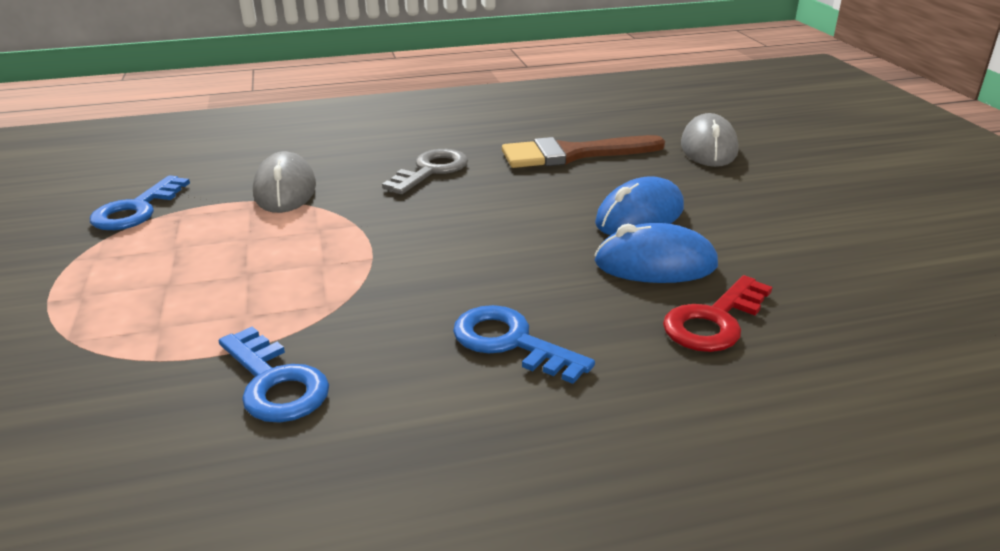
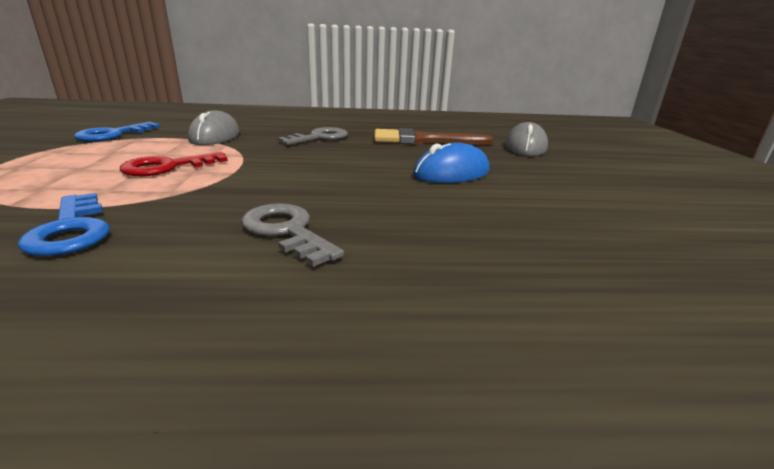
camera: 10 degrees right, 5 degrees down
(511, 342) = (286, 231): blue key -> grey key
(655, 264) = (446, 199): blue mouse -> none
(714, 321) = (477, 241): red key -> red key (168, 167)

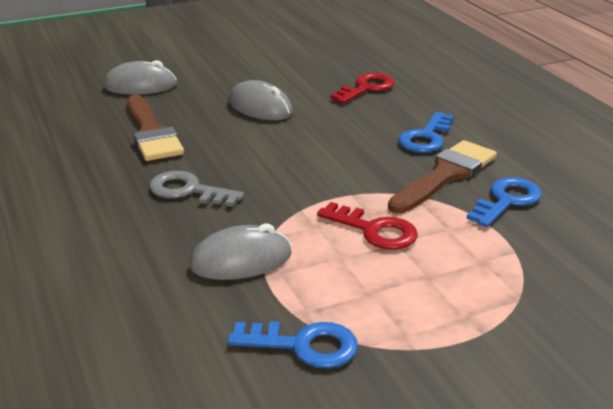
camera: 110 degrees left, 5 degrees up
(185, 215) = (445, 175): none -> brown brush
(286, 231) = (426, 137): grey key -> blue key
(451, 173) = (260, 107): blue mouse -> grey mouse
(485, 234) = (366, 88): none -> red key

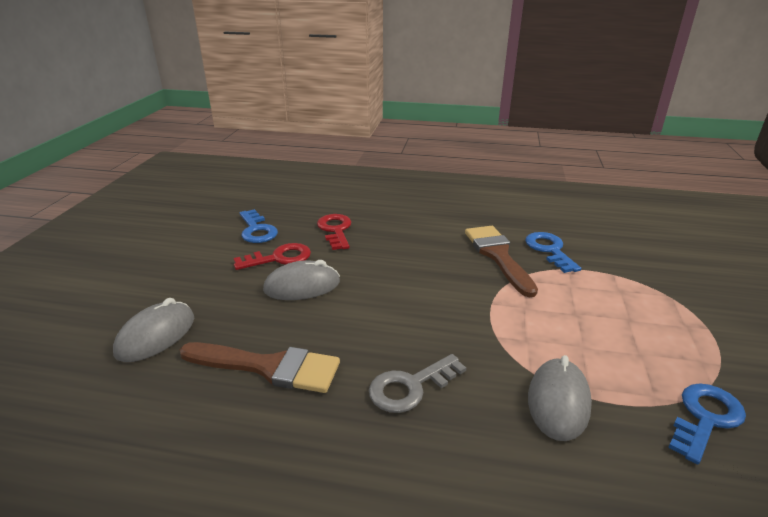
camera: 55 degrees left, 0 degrees up
(374, 230) = (553, 315): red key -> red key (279, 258)
(426, 137) = (438, 240): blue key -> blue key (257, 230)

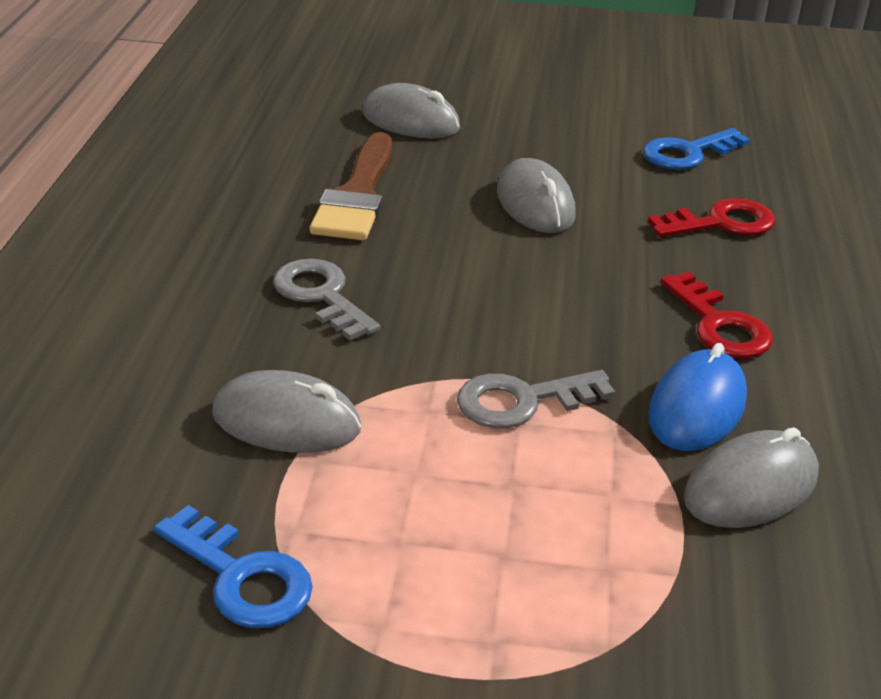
camera: 85 degrees right, 5 degrees up
(279, 258) = (608, 179): red key -> red key (719, 324)
(498, 256) = (697, 408): brown brush -> blue mouse
(508, 305) = (523, 401): none -> grey key
(549, 250) = (751, 488): blue key -> grey mouse

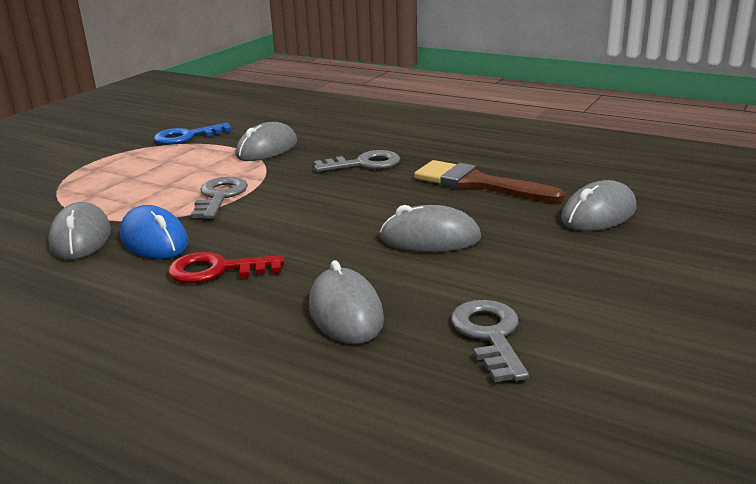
camera: 115 degrees right, 10 degrees down
(688, 153) = (489, 335): blue key -> grey key
(721, 223) = (346, 313): red key -> grey mouse

